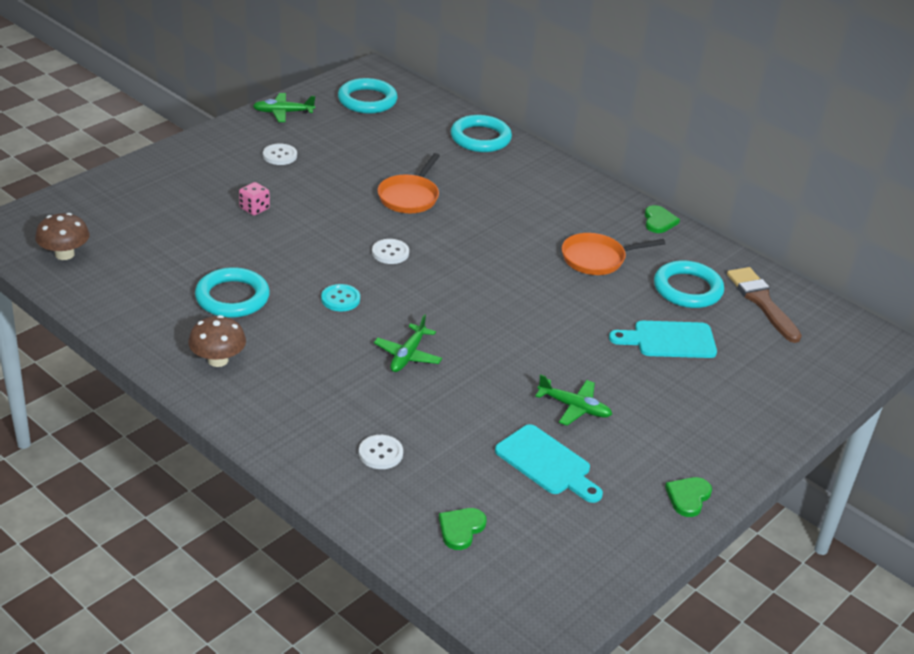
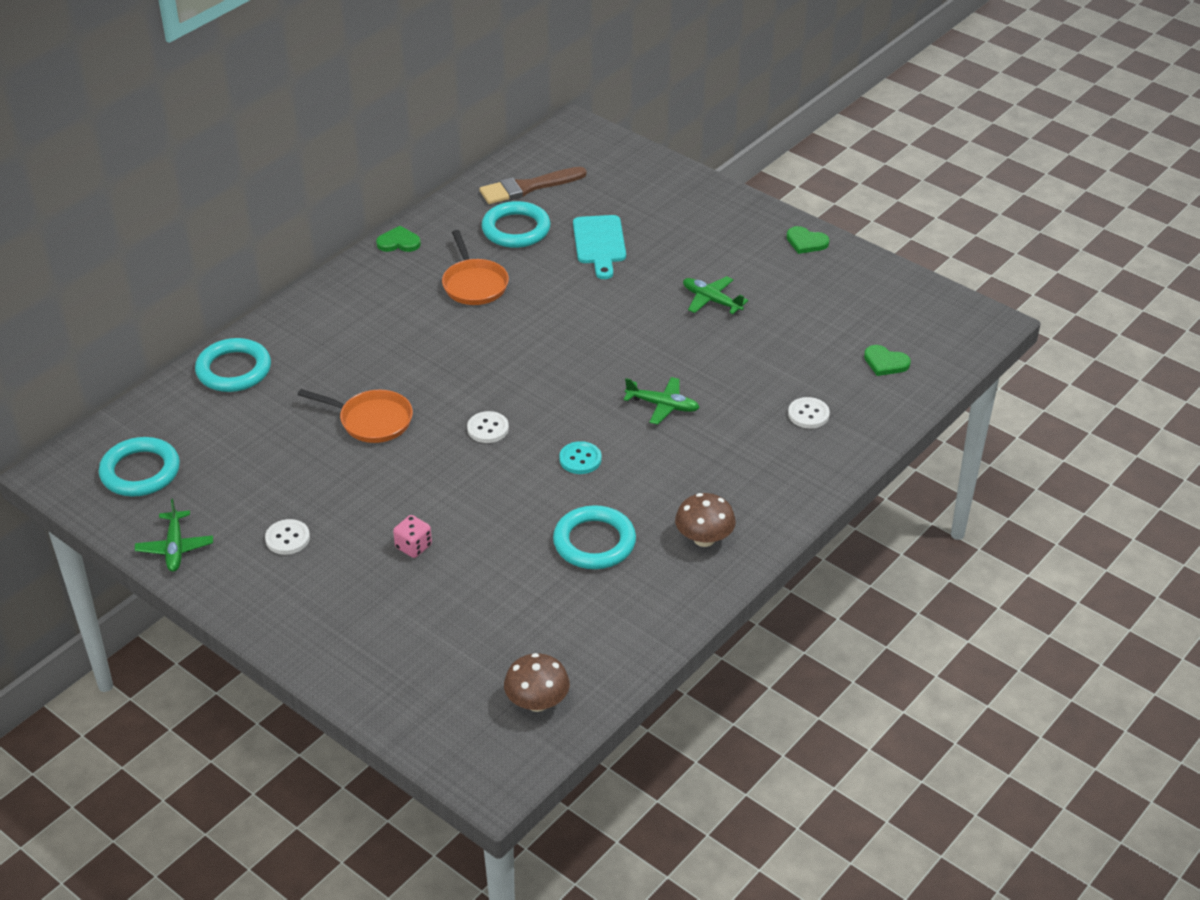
camera: 90 degrees left, 5 degrees up
(546, 463) = (790, 316): turquoise cutting board -> none
(574, 407) = (711, 300): green plane -> green plane turned 75 degrees counterclockwise

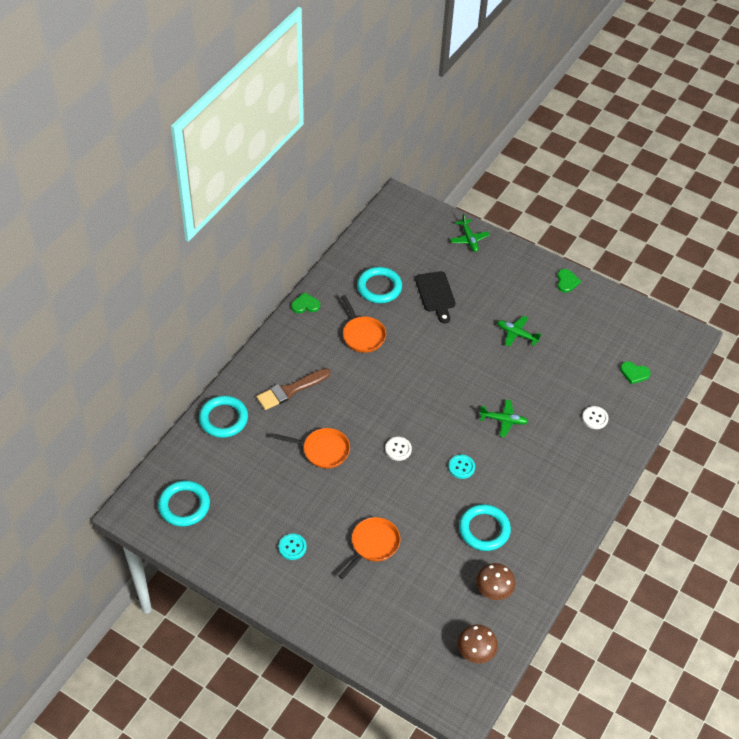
camera: 10 degrees left, 10 degrees up
(175, 547) = (222, 562): green plane -> green plane (469, 239)
(287, 538) = (292, 547): white button -> turquoise button
(413, 546) = (373, 545): pink dice -> orange pan
(528, 187) = (379, 252): brown brush -> brown brush (290, 390)
(599, 243) = (436, 294): turquoise cutting board -> black cutting board
(704, 539) = (550, 520): brown mushroom -> brown mushroom (494, 590)
(806, 242) = (566, 282): green heart -> green heart turned 105 degrees counterclockwise

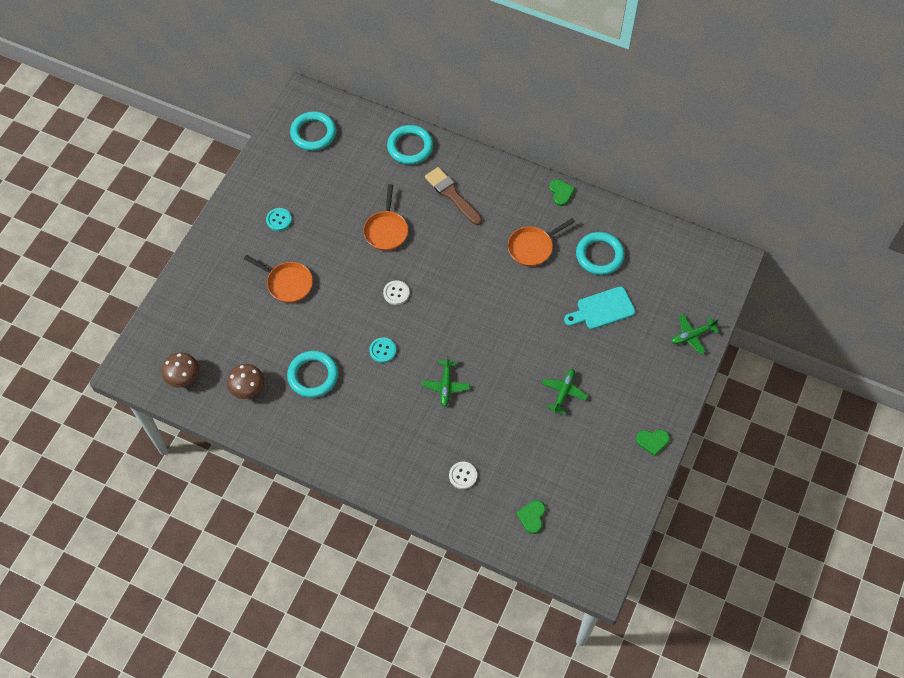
camera: 85 degrees right, 10 degrees up
(436, 294) = (602, 309): black cutting board -> turquoise cutting board

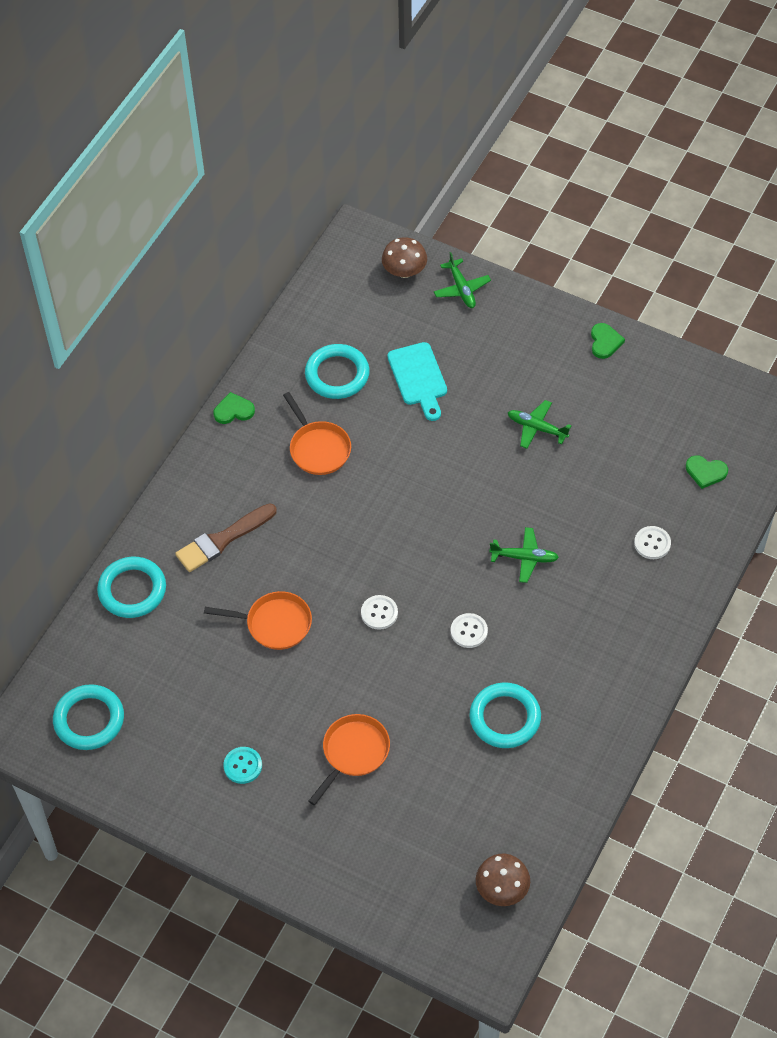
camera: 85 degrees left, 5 degrees down
(248, 388) = (522, 801): brown mushroom -> brown mushroom (404, 271)
(382, 350) = (469, 631): turquoise button -> white button

